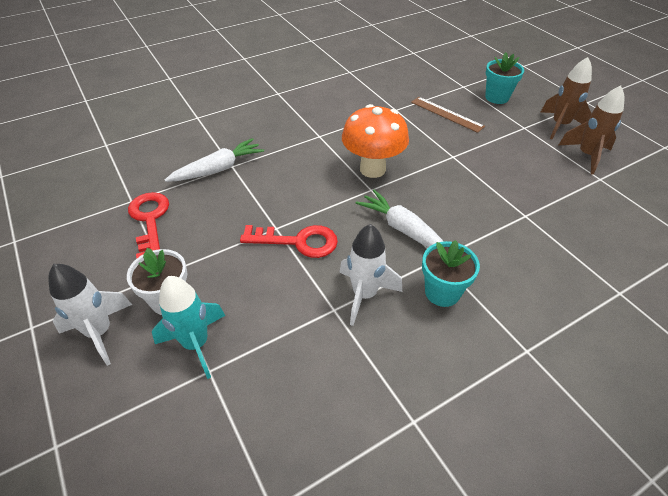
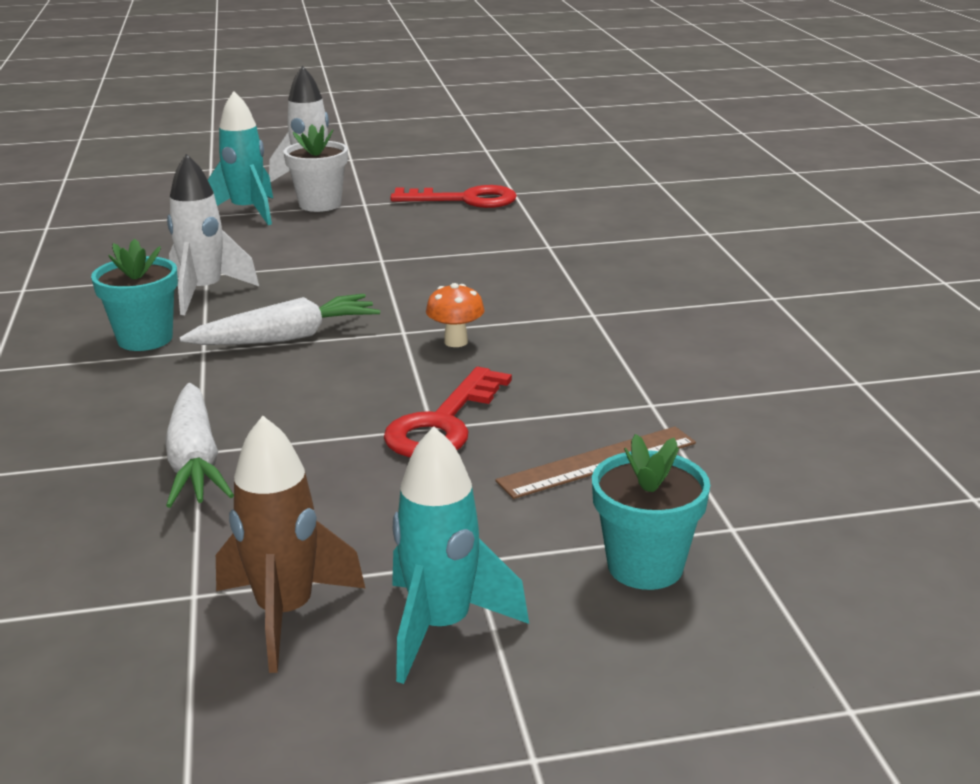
camera: 110 degrees right, 20 degrees down
(218, 169) = (547, 238): white carrot -> white carrot (195, 461)
(298, 241) = (340, 269): red key -> red key (443, 423)
(372, 169) = (456, 342): orange mushroom -> orange mushroom, size x0.46
(559, 125) = (441, 627): brown rocket -> turquoise rocket

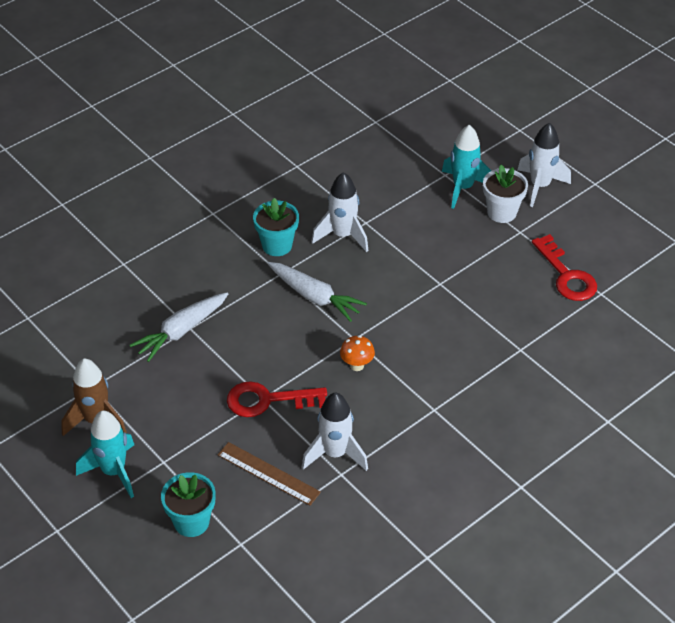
camera: 60 degrees right, 20 degrees up
(608, 398) = (335, 454): none -> white rocket

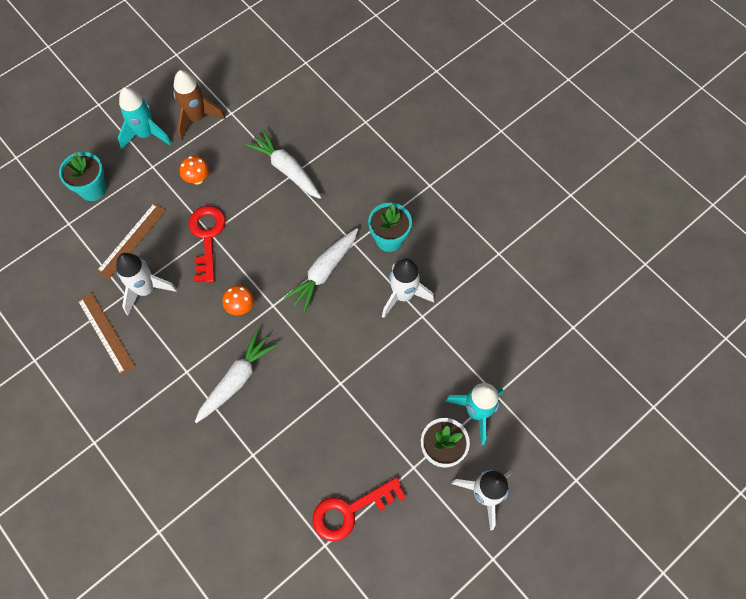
camera: 90 degrees right, 20 degrees up
(186, 414) = (197, 179): none -> orange mushroom
(390, 488) = (106, 333): none -> brown ruler
(441, 365) = (236, 379): none -> white carrot

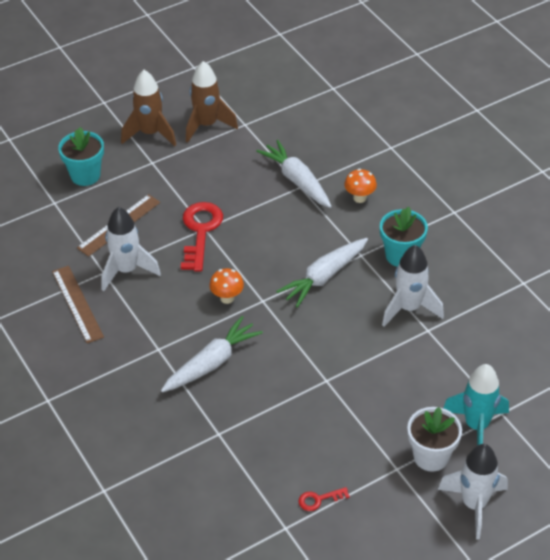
camera: 10 degrees right, 20 degrees down
(146, 134) = (150, 133): turquoise rocket -> brown rocket
(197, 179) = (199, 179): orange mushroom -> orange mushroom (359, 198)
(350, 511) = (319, 499): red key -> red key, size x0.47

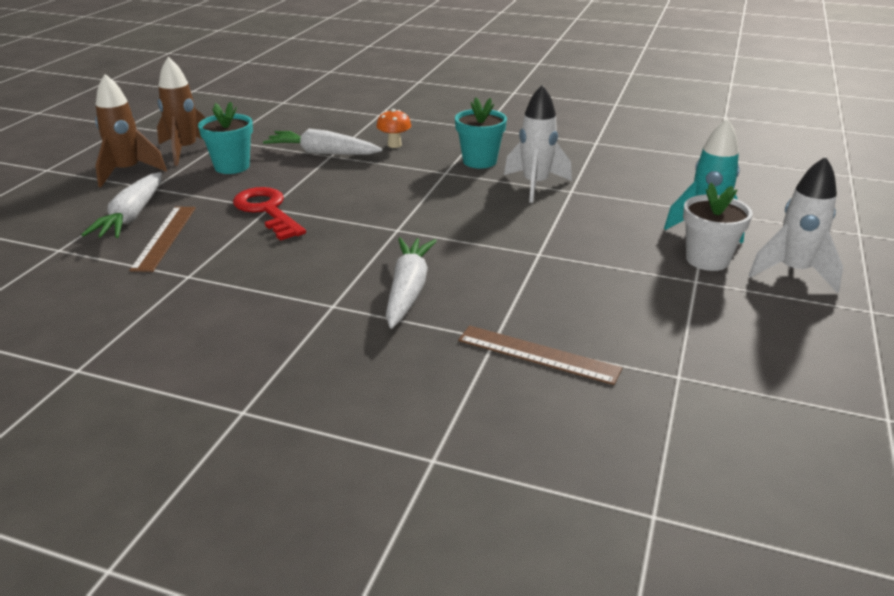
camera: 40 degrees left, 15 degrees down
(77, 304) = (183, 312): brown ruler -> brown ruler (538, 354)
(85, 175) = (79, 219): turquoise flower pot -> turquoise flower pot (232, 166)
(127, 270) = (216, 264): white rocket -> none
(227, 298) = (358, 241): orange mushroom -> none
(319, 499) = (671, 337): red key -> none
(324, 277) = (433, 195): white carrot -> white carrot (132, 216)

